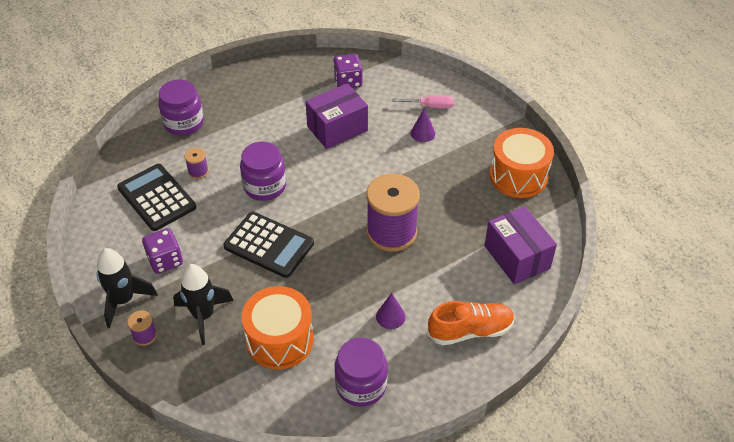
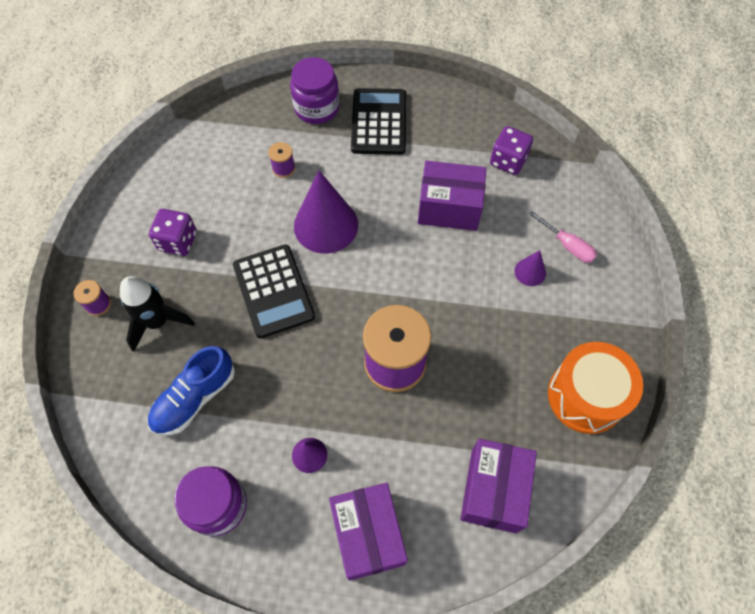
camera: 40 degrees right, 15 degrees up
(124, 300) = (113, 257): black rocket -> none
(157, 198) = (227, 171): black calculator -> black calculator (379, 122)
(265, 186) = (326, 225): purple jar -> purple cone
(280, 340) = (194, 398): orange drum -> blue shoe
(470, 330) = (368, 535): orange shoe -> purple box

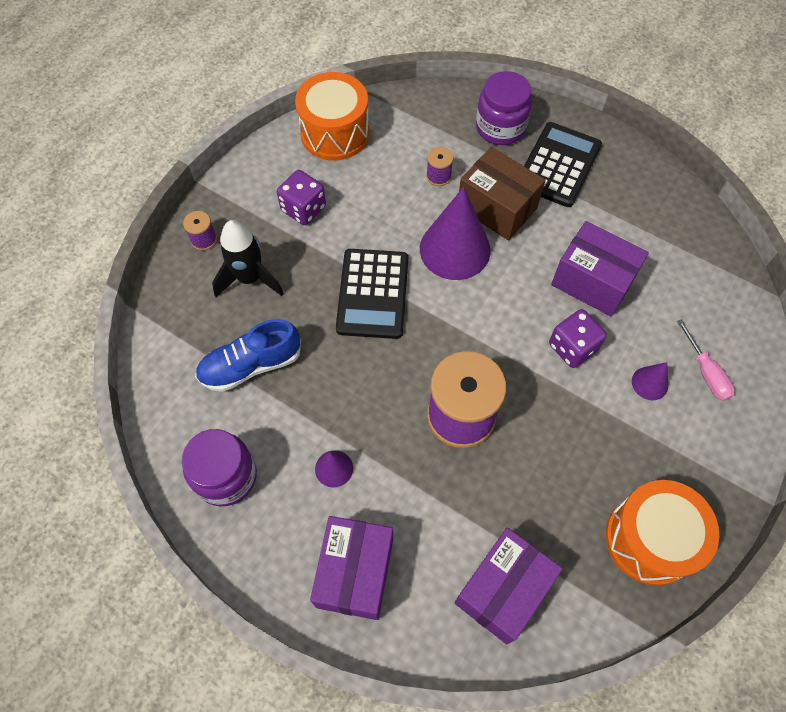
camera: 25 degrees right, 0 degrees up
(175, 164) = (335, 133): none -> orange drum
(345, 176) = (497, 208): none -> brown box
(508, 161) = (681, 257): purple dice -> purple dice (572, 347)

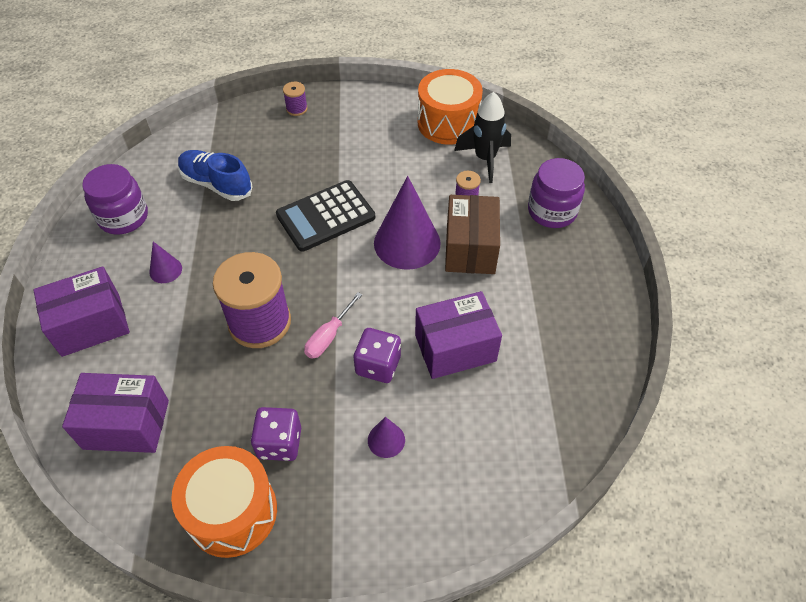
camera: 55 degrees right, 10 degrees down
(250, 278) = (284, 147): black rocket -> black rocket (485, 159)
(303, 209) = (366, 142): purple dice -> purple dice (279, 443)
(558, 165) = (552, 267): black calculator -> none
(592, 281) = (455, 348): purple box -> purple box turned 75 degrees clockwise
(705, 372) = (432, 480): pink screwdriver -> pink screwdriver (329, 336)

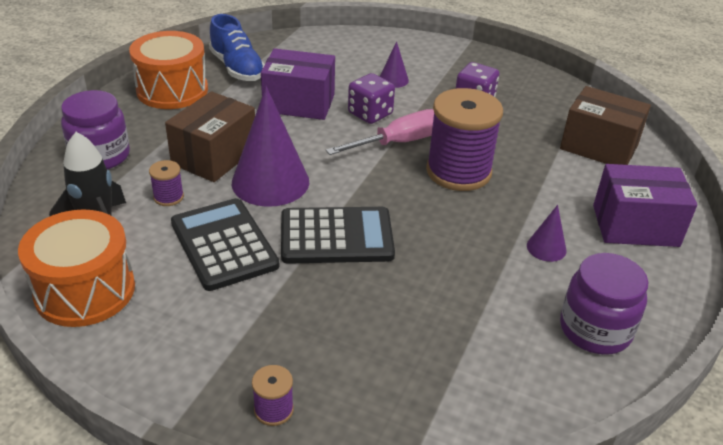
camera: 155 degrees left, 15 degrees down
(126, 424) = (599, 146): purple box -> brown box
(216, 184) = (455, 328): blue shoe -> blue shoe (237, 68)
(232, 512) = (522, 84): orange drum -> orange drum (172, 90)
(329, 336) = (399, 142): pink screwdriver -> pink screwdriver, size x1.51
(396, 180) = (224, 244): none -> black calculator

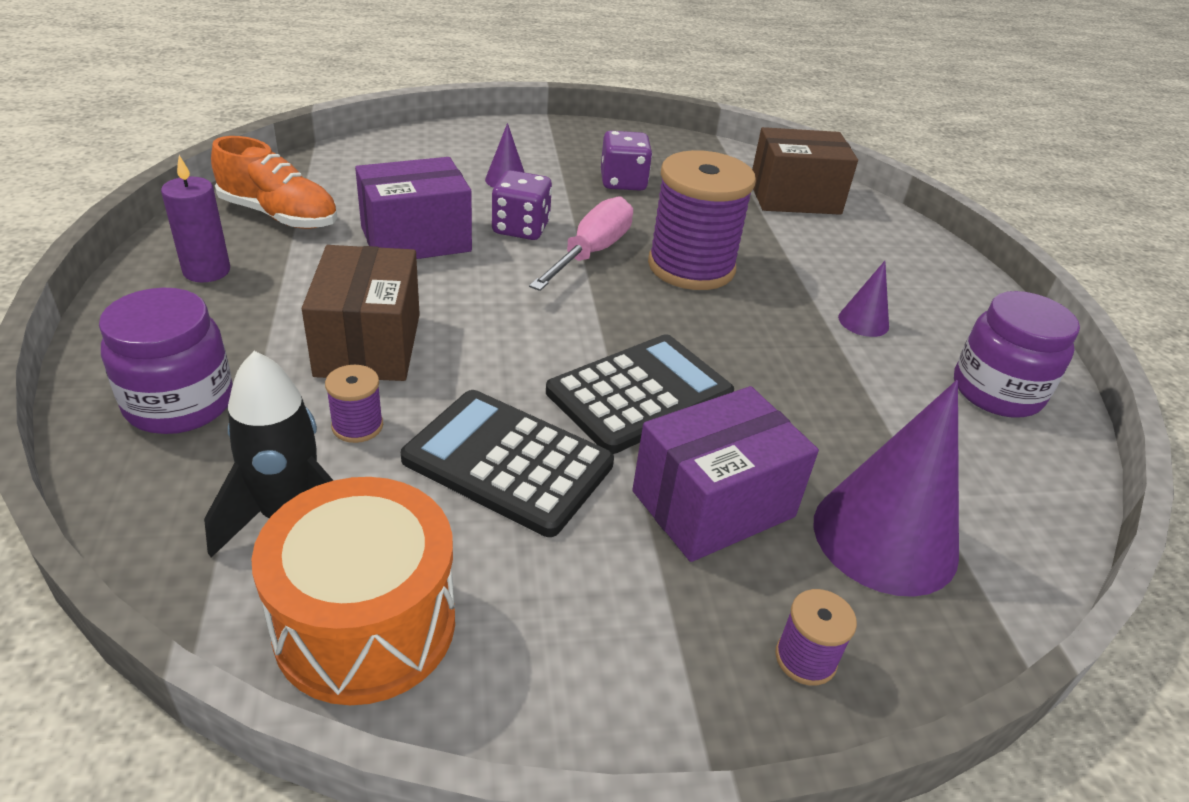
camera: 35 degrees left, 0 degrees up
(172, 90) = (206, 271): orange drum -> purple candle
(237, 68) = (279, 215): blue shoe -> orange shoe
(270, 182) = (483, 353): purple cone -> purple cone (885, 537)
(635, 225) = (911, 269): purple box -> purple box (713, 504)

